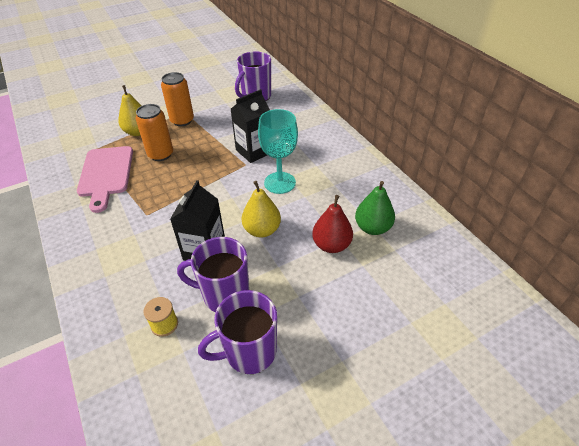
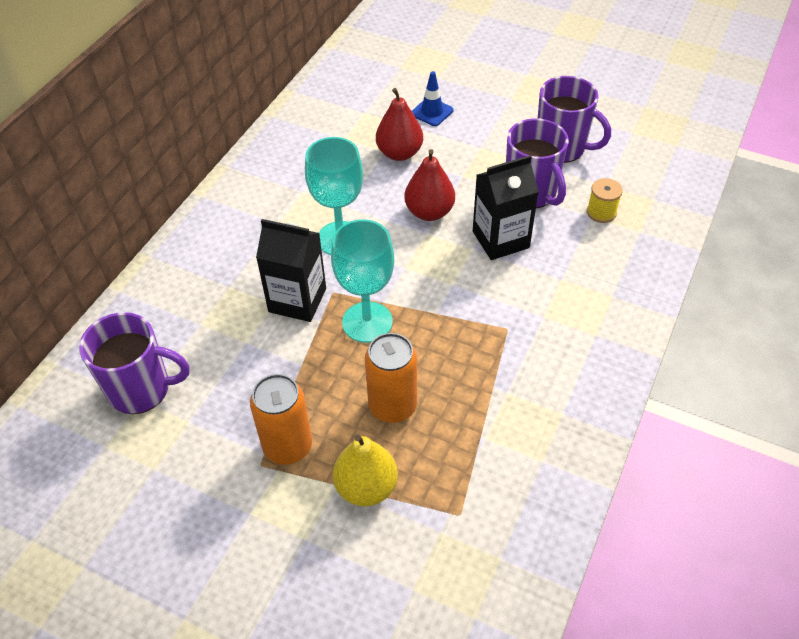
camera: 125 degrees left, 5 degrees up
(106, 174) = (489, 440): pink cutting board -> none
(213, 167) = (367, 322): none -> turquoise goblet
(262, 230) = (429, 212): yellow pear -> red pear
(365, 290) = (432, 112): none -> blue traffic cone
(372, 228) = (348, 136): green pear -> none

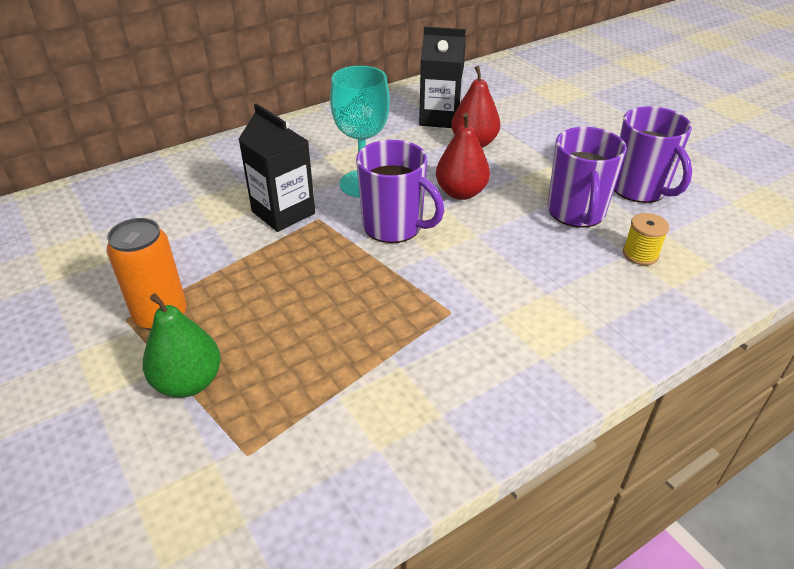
camera: 30 degrees right, 10 degrees down
(141, 389) = (103, 224): purple mug -> purple mug (394, 226)
(366, 487) = (188, 382): yellow pear -> green pear
(367, 322) = (324, 252): turquoise goblet -> none
(392, 406) = (280, 326): orange can -> none
(432, 112) = (531, 125): blue traffic cone -> none
(500, 239) = (511, 237): black carton -> black carton (440, 118)

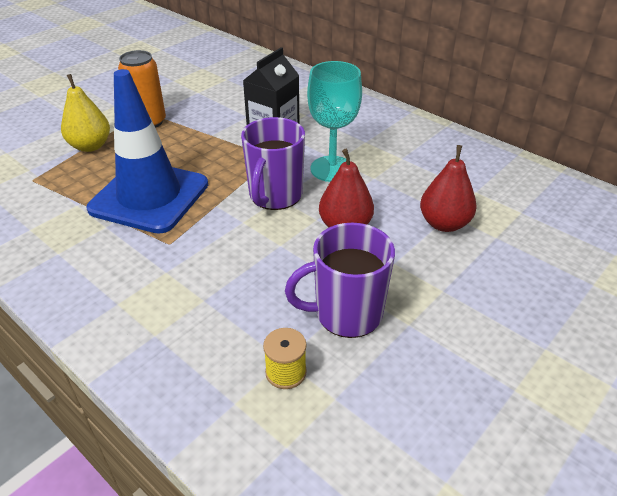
camera: 75 degrees right, 0 degrees up
(188, 382) = (90, 146): green pear -> yellow pear
(353, 323) = (149, 196): none -> blue traffic cone
(440, 118) = (481, 194): black carton -> none
(640, 189) = (425, 372): purple mug -> none

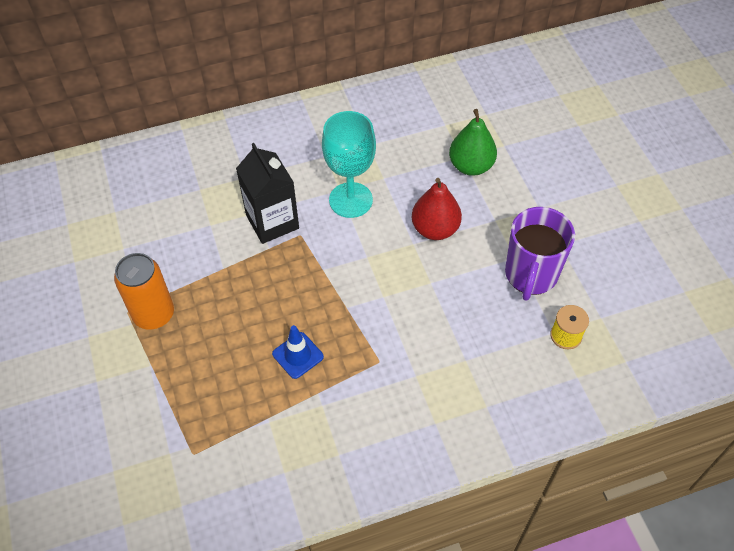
camera: 60 degrees left, 15 degrees up
(90, 146) = (164, 383): yellow pear -> none
(149, 196) = (298, 355): blue traffic cone -> blue traffic cone, size x0.40
(275, 196) = (362, 258): purple mug -> none
(444, 224) = (471, 166): red pear -> green pear

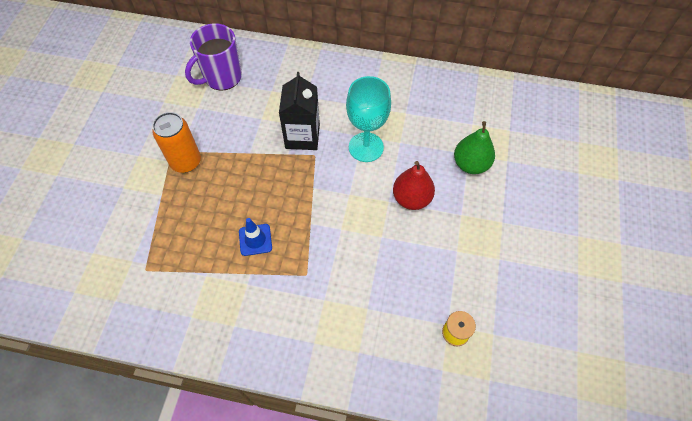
camera: 30 degrees right, 5 degrees up
(531, 275) = (460, 271): purple mug -> purple mug (222, 77)

